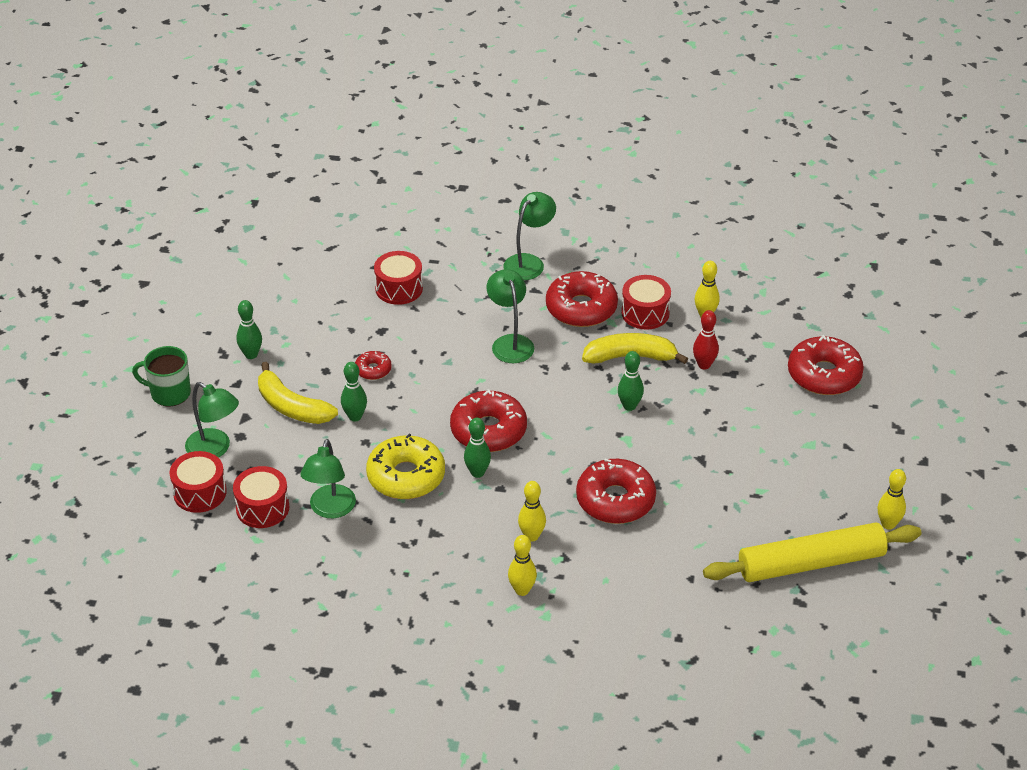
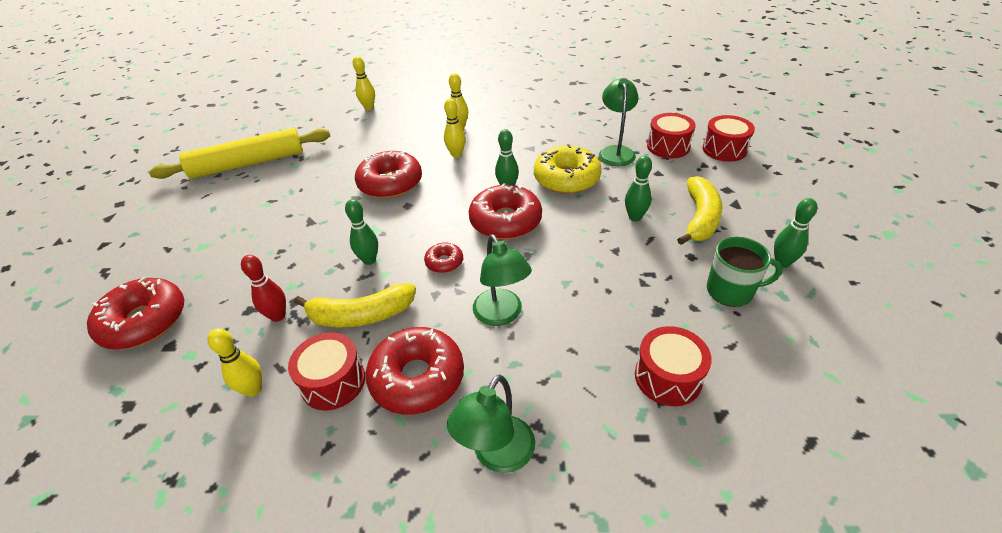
camera: 175 degrees right, 0 degrees up
(169, 393) = (826, 215): green mug -> green mug (731, 291)
(215, 449) = (739, 177): green lamp -> none
(291, 406) = (700, 218): yellow banana -> yellow banana turned 75 degrees clockwise
(373, 370) = (642, 263): red donut -> red donut (444, 262)
(888, 524) = (172, 194): yellow bowling pin -> yellow bowling pin (369, 107)

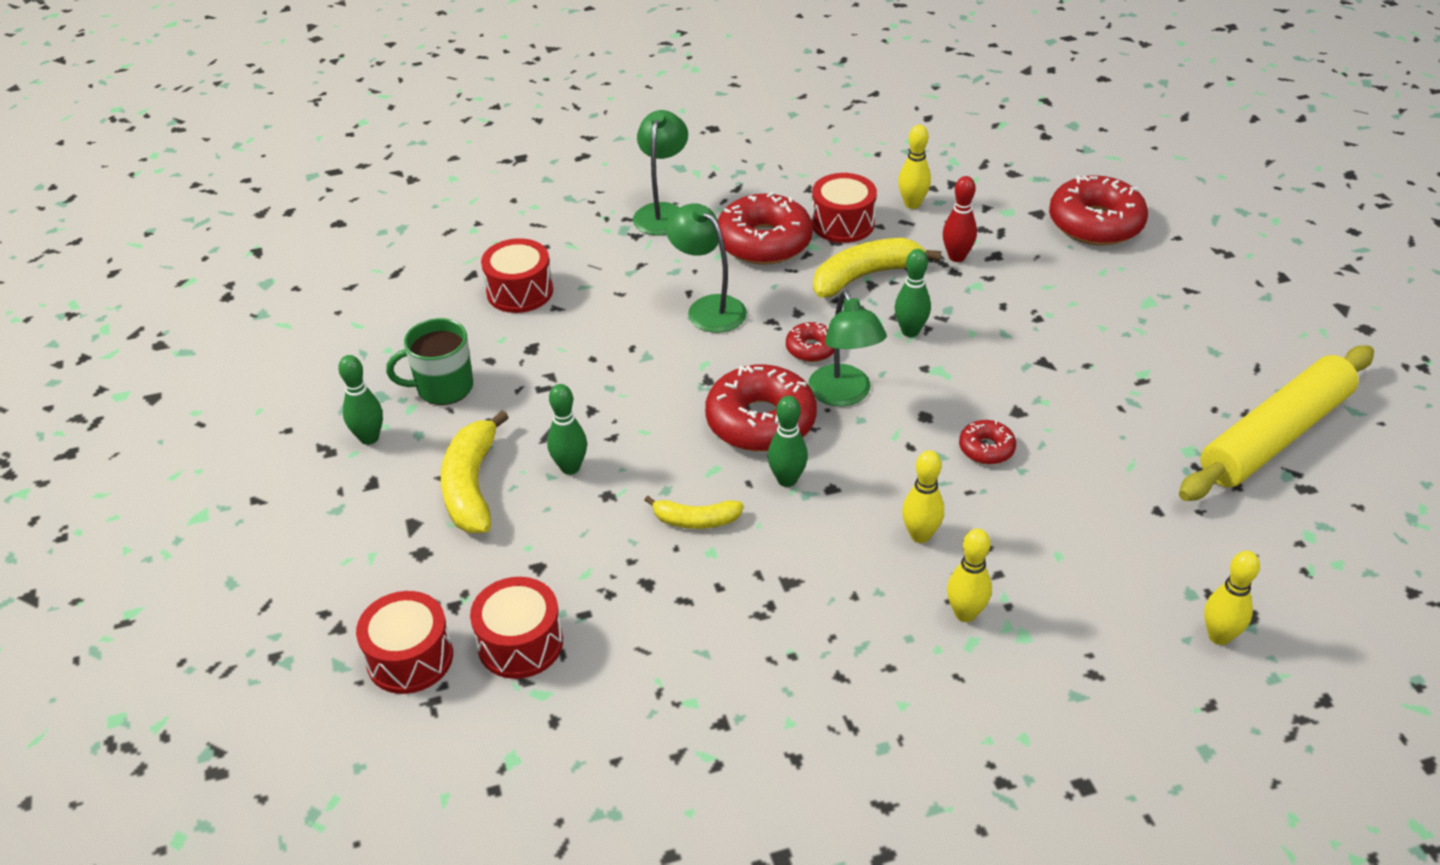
camera: 160 degrees right, 0 degrees up
(390, 183) = (986, 449): red donut -> red donut, size x0.49
(566, 179) = (695, 520): yellow donut -> yellow banana
(616, 151) = (621, 607): green lamp -> green lamp (844, 395)

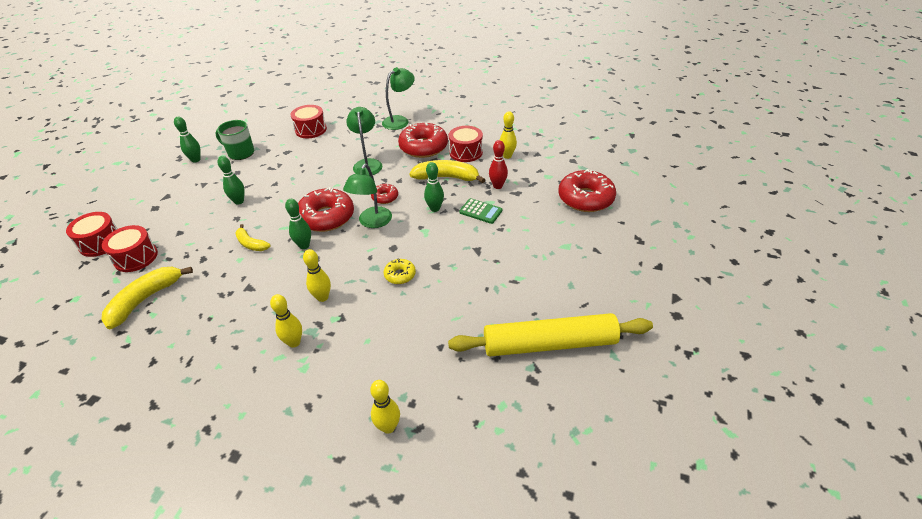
camera: 35 degrees right, 0 degrees up
(472, 486) = (201, 192): yellow banana -> yellow banana (145, 299)
(980, 306) = (480, 211): none -> green calculator
(986, 449) = (400, 275): red donut -> yellow donut

